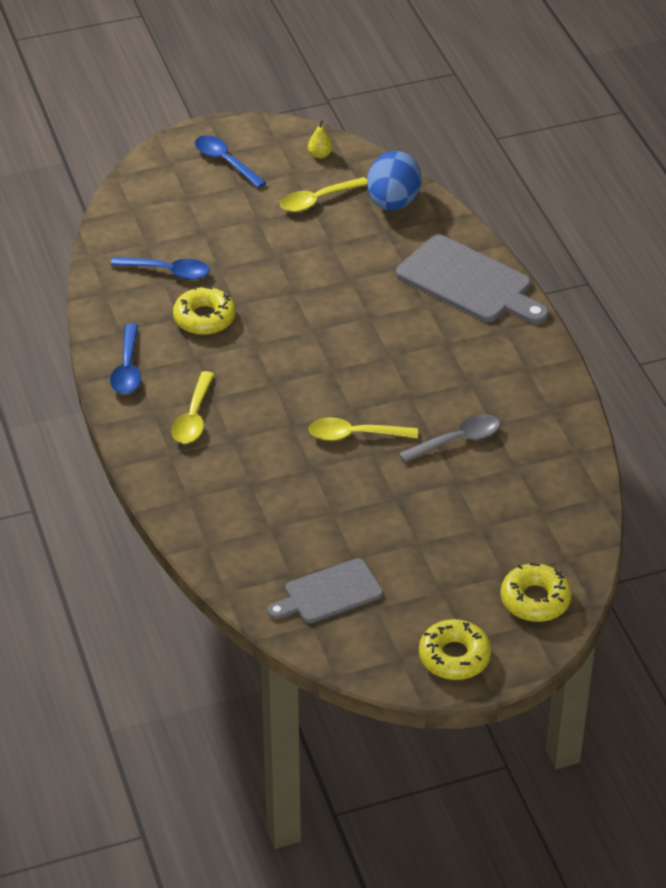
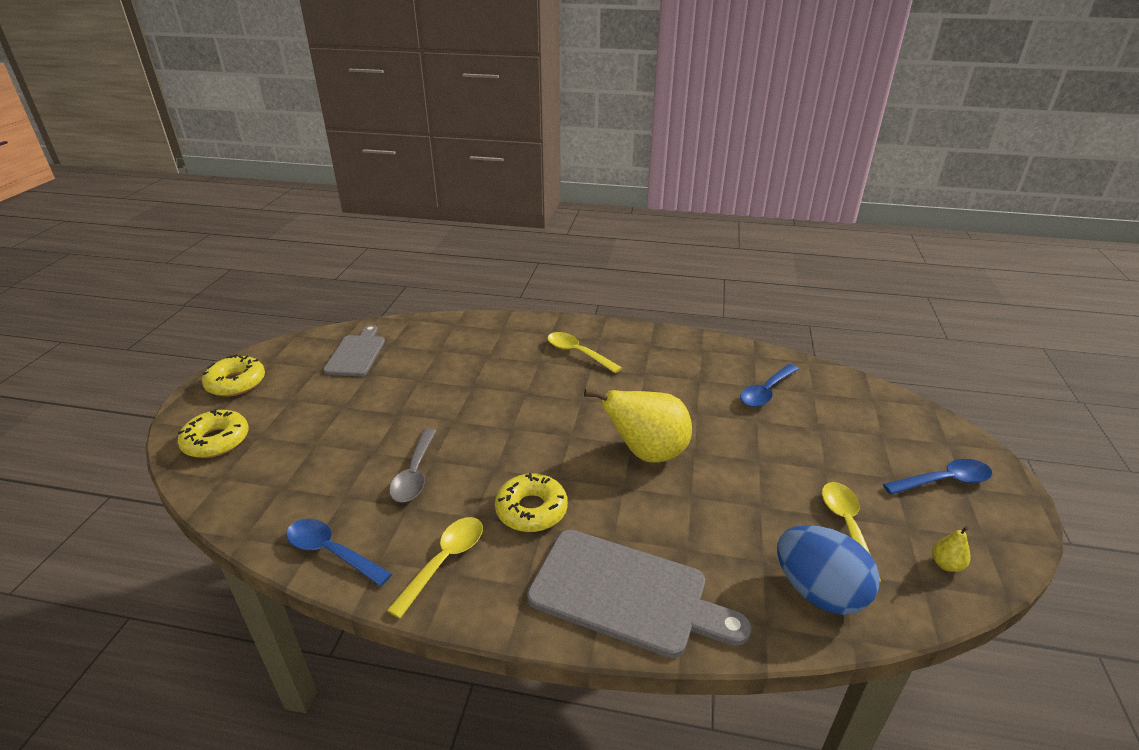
camera: 120 degrees right, 10 degrees down
(127, 368) = (655, 342): blue spoon -> blue spoon (331, 552)
(204, 318) = (690, 391): yellow donut -> yellow donut (531, 510)
(318, 317) = (646, 453): none -> yellow pear
(355, 435) = (483, 419): yellow spoon -> yellow spoon (444, 561)
(469, 282) = (626, 593): grey cutting board -> grey cutting board turned 135 degrees counterclockwise

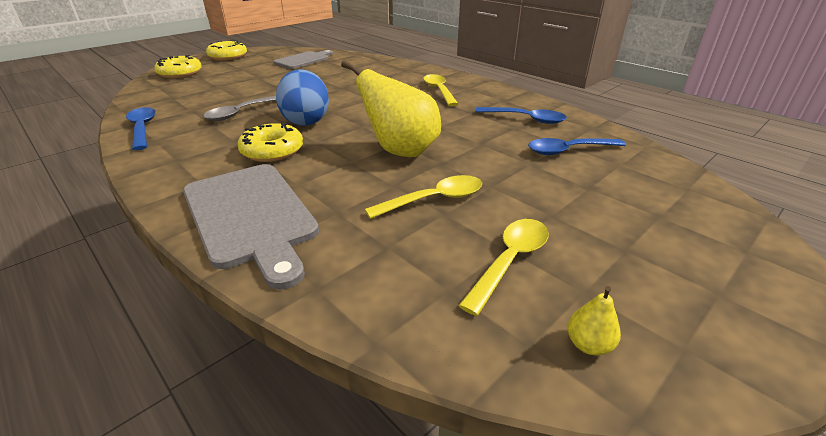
camera: 35 degrees right, 0 degrees up
(444, 561) = (183, 154): yellow spoon -> yellow spoon (434, 200)
(818, 592) = (402, 291): blue egg -> blue egg (306, 121)
(943, 481) = (694, 277): blue spoon -> blue spoon (525, 119)

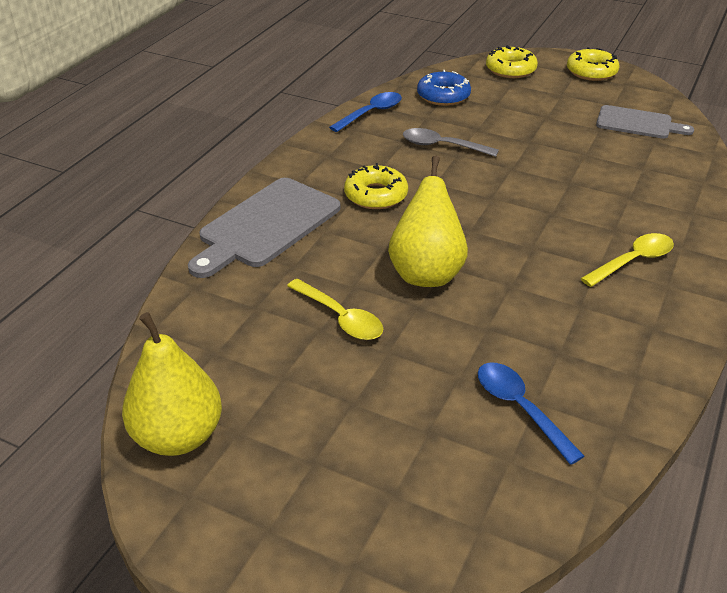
camera: 70 degrees right, 5 degrees up
(171, 99) = (443, 96): none -> blue donut
(306, 121) = (454, 190): blue egg -> none
(510, 261) = (264, 382): yellow spoon -> none
(525, 119) = (596, 358): blue spoon -> none
(588, 344) = (178, 436): yellow pear -> yellow pear, size x2.48

